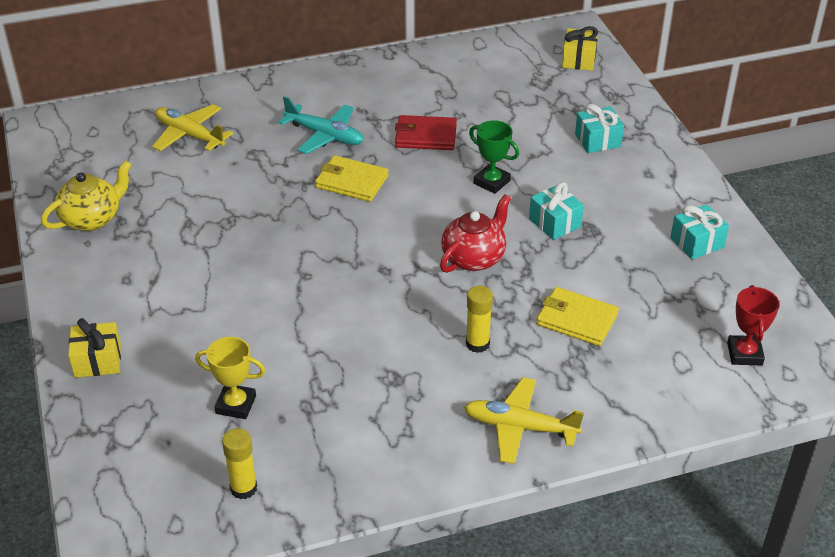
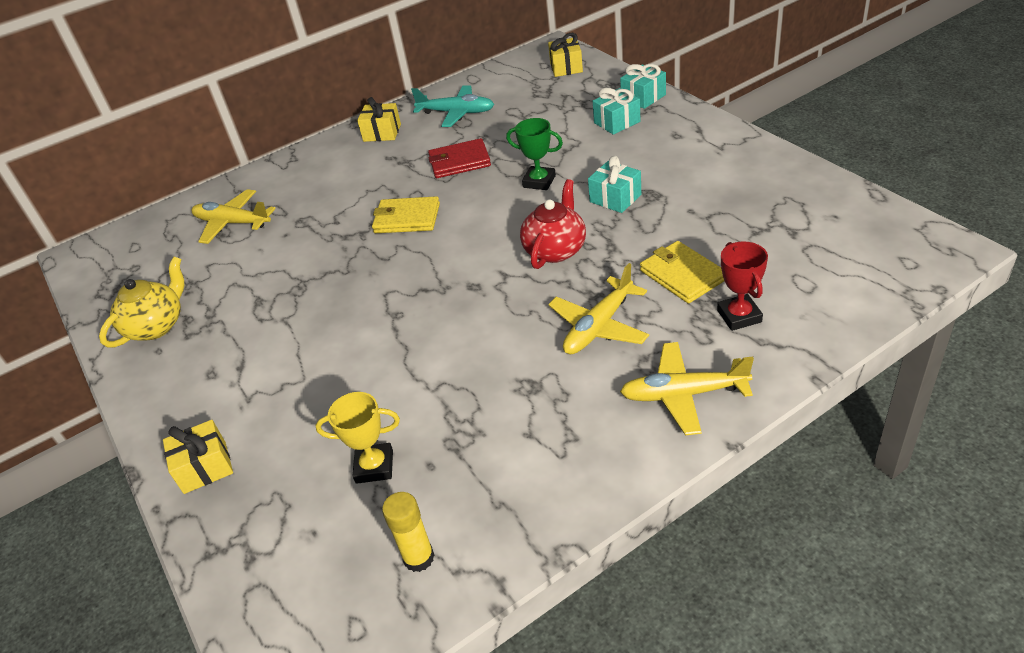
camera: 10 degrees left, 0 degrees up
(325, 135) = (365, 187): turquoise plane -> turquoise plane (457, 113)
(364, 79) = (382, 133): none -> yellow gift
(477, 344) = (598, 327): yellow glue stick -> yellow plane
(576, 319) = (682, 275): yellow wallet -> yellow wallet turned 45 degrees clockwise
(697, 242) = (753, 177): turquoise gift -> turquoise gift (643, 97)
(744, 354) = (857, 257): red trophy -> red trophy (739, 316)

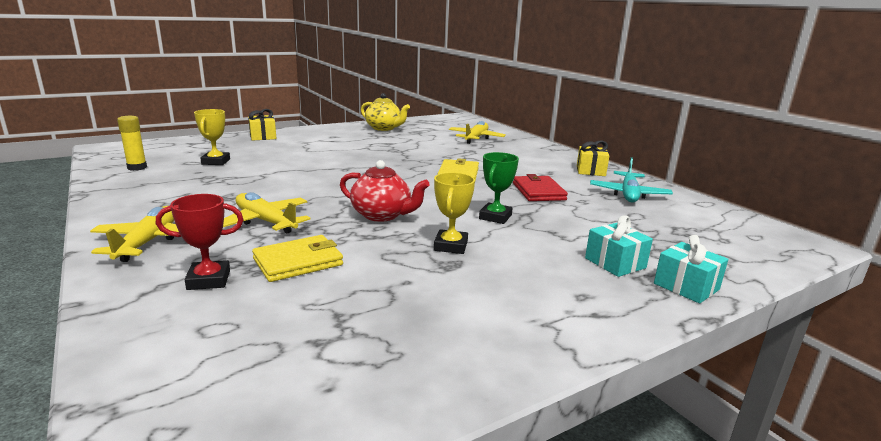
camera: 85 degrees right, 20 degrees down
(566, 67) = (754, 248): yellow gift -> none
(615, 198) = (450, 246): turquoise gift -> yellow trophy

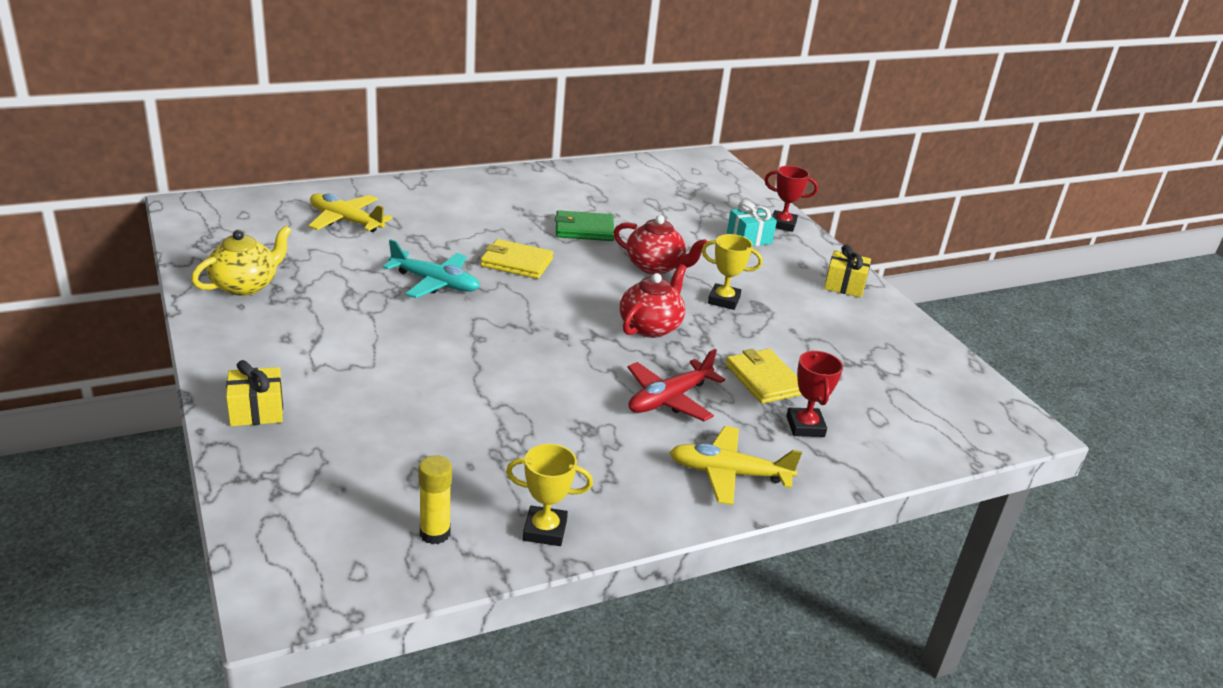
camera: 85 degrees left, 10 degrees up
(216, 162) = (417, 452): yellow trophy -> yellow trophy (545, 530)
(265, 221) = (669, 399): yellow plane -> red plane
(495, 217) = (655, 267): green trophy -> red teapot
(538, 191) = (584, 229): red wallet -> green wallet
(590, 171) = (517, 185): yellow gift -> yellow gift (844, 285)
(628, 194) = (596, 188): turquoise plane -> turquoise plane (435, 283)
(686, 286) = (782, 224): turquoise gift -> red trophy

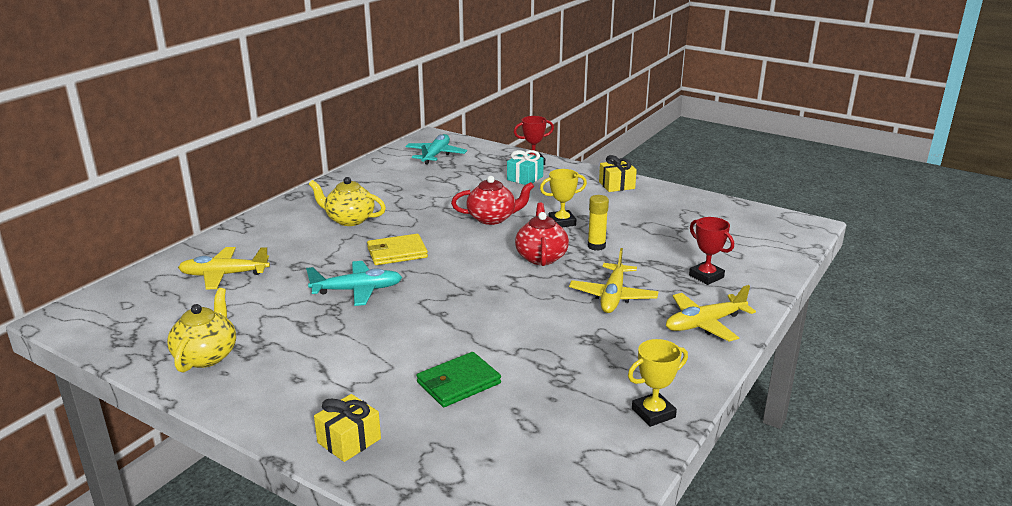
camera: 30 degrees left, 5 degrees down
(435, 533) = (591, 453): yellow glue stick -> yellow glue stick (596, 246)
(515, 213) = (349, 220): none -> yellow teapot
(584, 229) = (413, 213): green wallet -> green wallet (458, 383)
(669, 399) = (613, 296): red plane -> yellow plane
(687, 179) = (436, 155): none -> turquoise plane
(764, 379) = (648, 259): yellow wallet -> none

